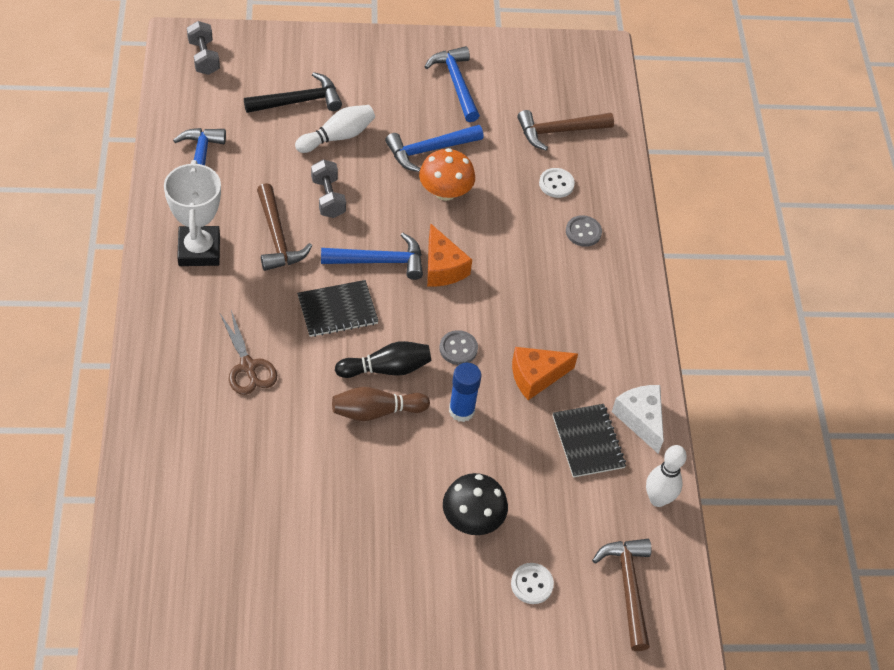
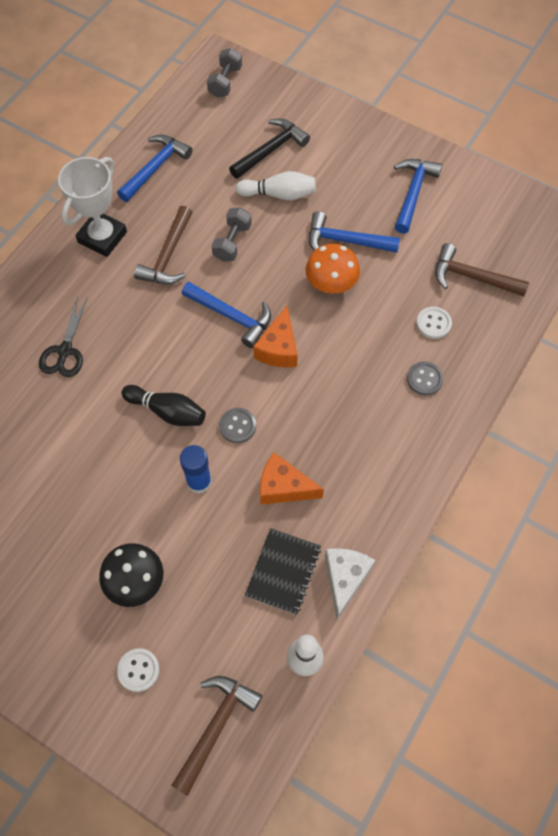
camera: 40 degrees right, 10 degrees up
(248, 366) = (65, 351): brown scissors -> black scissors
(298, 101) = (270, 150): black hammer -> black hammer turned 60 degrees counterclockwise
(337, 310) = (167, 340): black notebook -> none
(376, 411) = (131, 443): brown bowling pin -> none

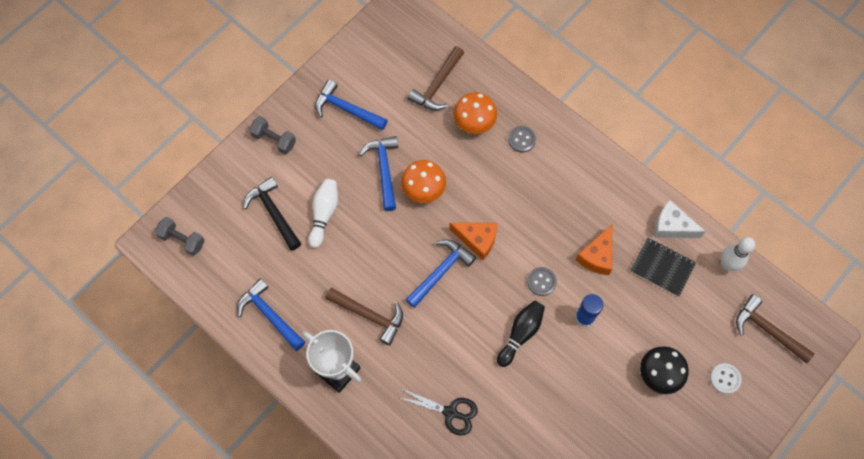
camera: 80 degrees left, 5 degrees up
(232, 242) = (366, 260): grey dumbbell -> grey dumbbell (274, 139)
(346, 241) = (384, 170): blue hammer -> blue hammer turned 150 degrees clockwise
(433, 323) = (474, 122): white button -> orange mushroom

